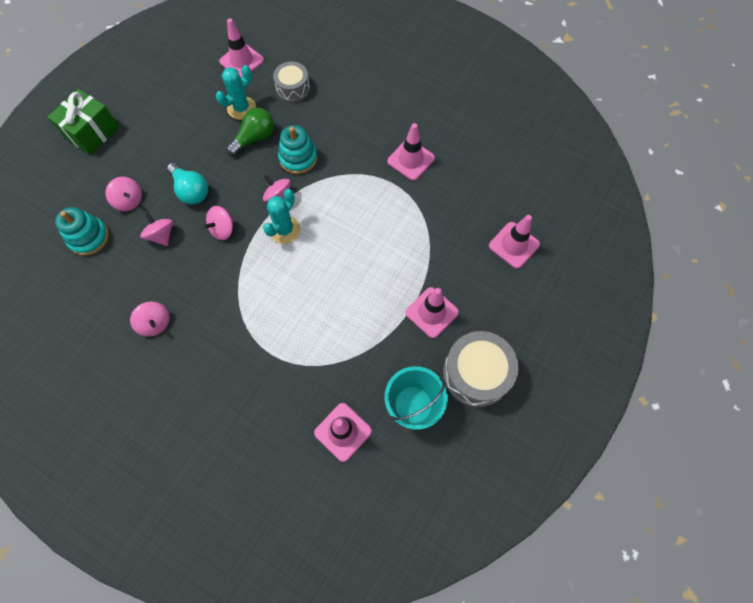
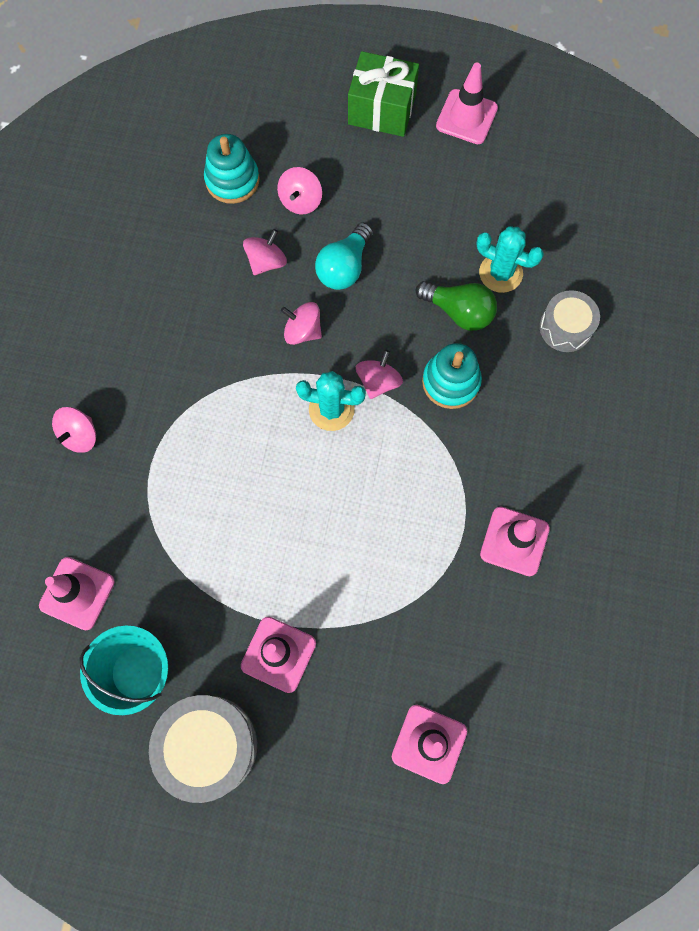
camera: 70 degrees right, 5 degrees up
(155, 323) = (146, 309): pink spinning top -> pink spinning top (80, 435)
(241, 61) = (581, 238): pink traffic cone -> pink traffic cone (466, 117)

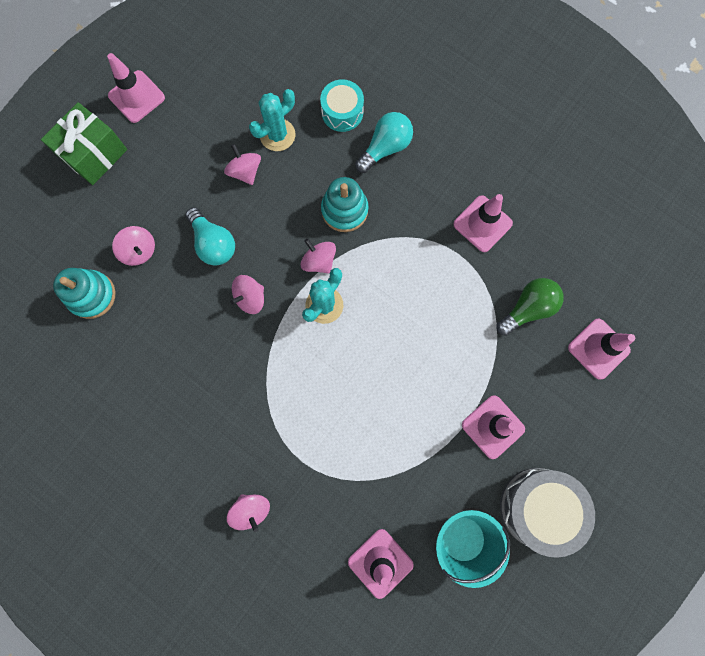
camera: 65 degrees left, 5 degrees up
(266, 261) = (178, 300): pink spinning top -> pink spinning top (245, 172)
(459, 311) = (292, 178): green light bulb -> green light bulb (527, 309)
(548, 392) = (385, 148): none -> turquoise light bulb
(565, 327) = (342, 112): grey drum -> turquoise drum

